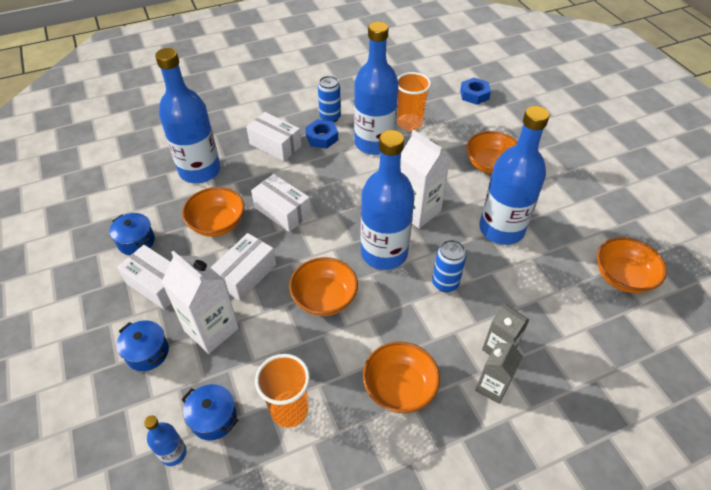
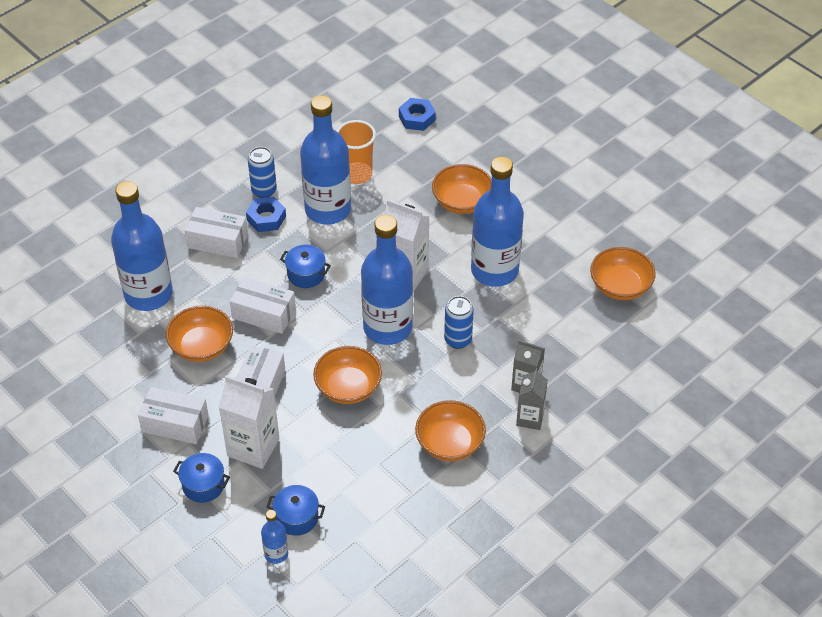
camera: 20 degrees left, 0 degrees up
(136, 241) = (126, 389): blue pot -> blue pot (306, 274)
(289, 410) = (361, 490): orange cup -> none

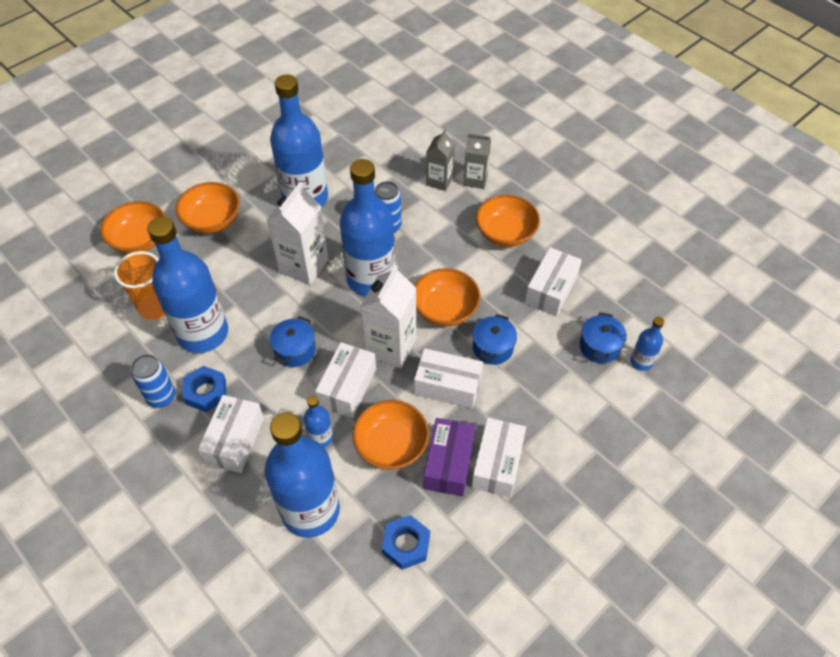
camera: 90 degrees left, 5 degrees up
(179, 387) = (449, 463): none -> purple box
(203, 485) = (572, 429): blue pot -> blue pot (492, 348)
(215, 297) = (321, 437): none -> blue bottle
(253, 447) = (522, 387): white carton -> white carton (391, 347)
(371, 480) = (551, 290): none -> white box
(417, 118) = (81, 256): blue nut -> blue nut (406, 544)
(620, 286) = (332, 117): orange bowl -> orange bowl (139, 240)

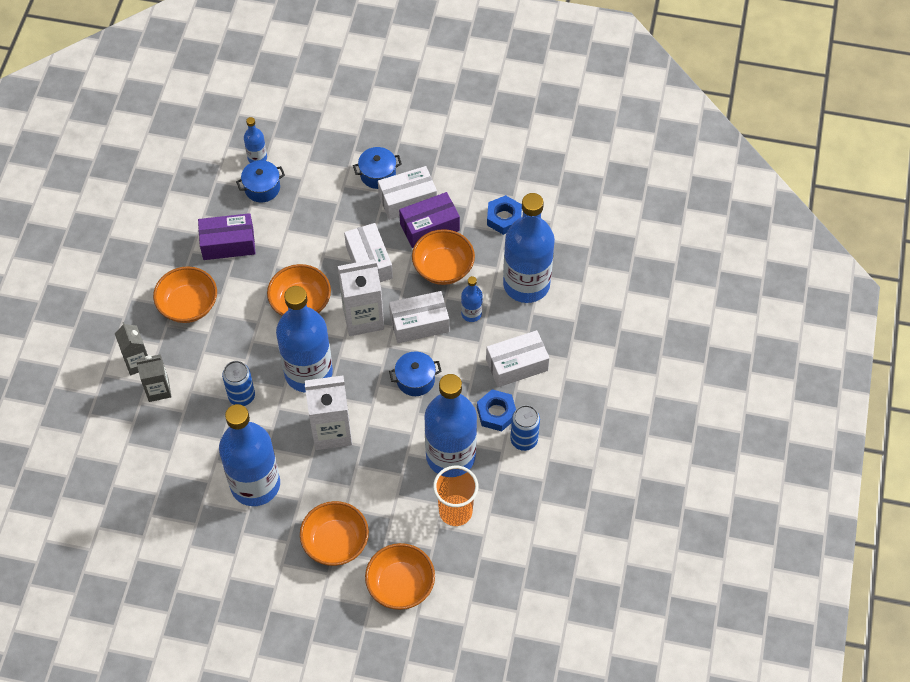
camera: 125 degrees left, 5 degrees up
(492, 348) = (313, 252): blue pot -> blue pot (378, 174)
(551, 290) = (228, 243): white box -> purple box

